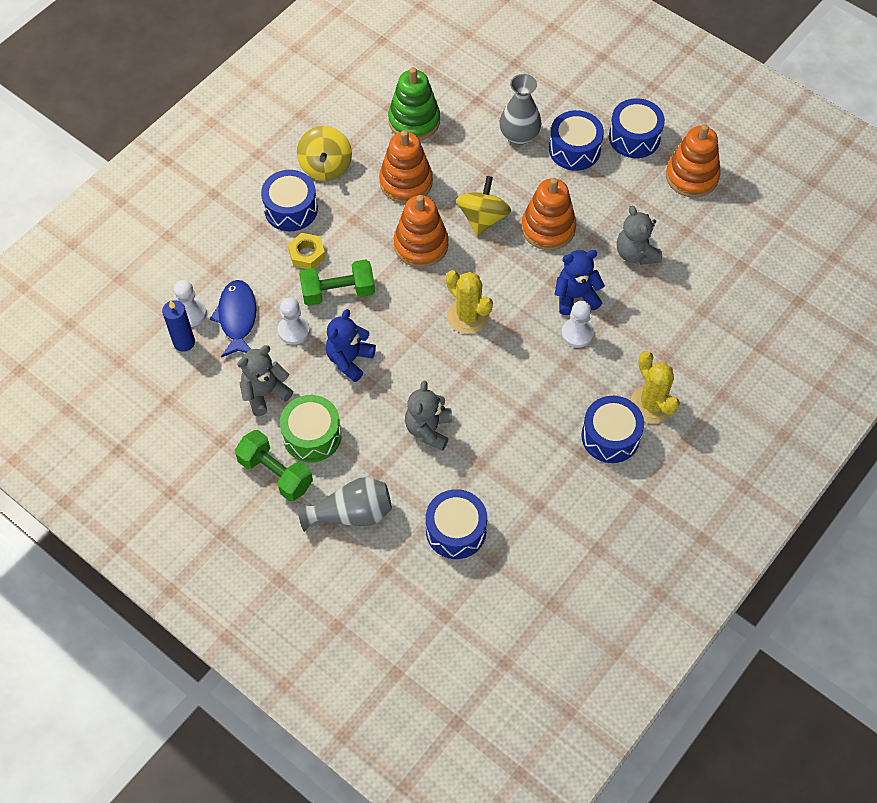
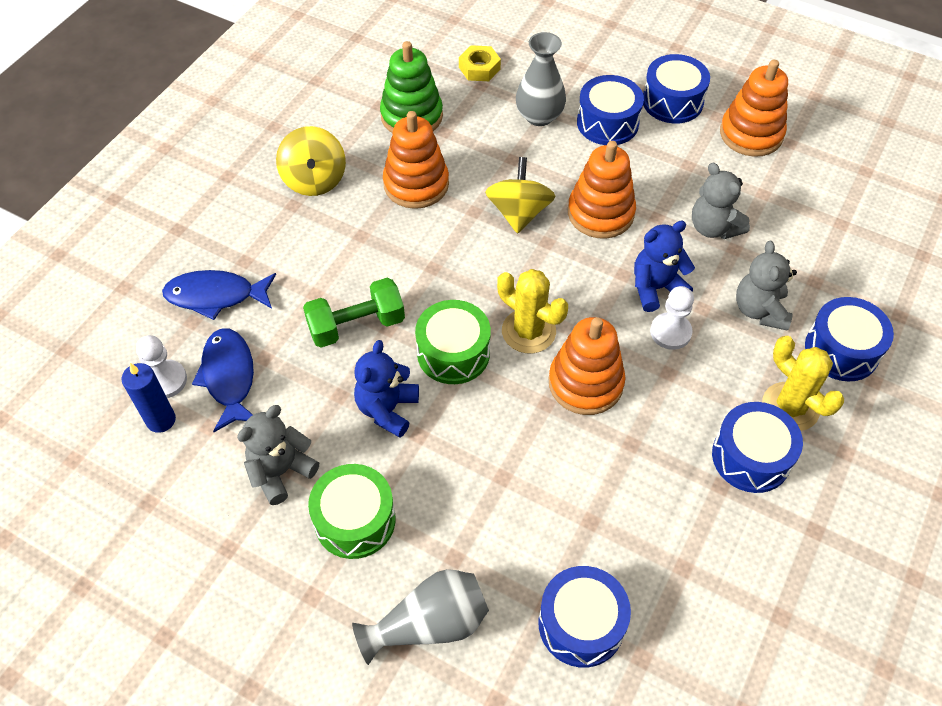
camera: 10 degrees left, 5 degrees down
(235, 253) = (215, 296): none -> blue fish
(275, 473) = (312, 583): green dumbbell -> none
(291, 209) = (279, 234): blue drum -> blue drum (841, 350)
(294, 330) = (307, 382): white pawn -> none
(307, 254) = (308, 285): yellow nut -> yellow nut (479, 68)
(407, 324) = (453, 353): none -> green drum
(421, 245) = (450, 254): orange stacking toy -> orange stacking toy (585, 383)
(428, 429) = (511, 486): grey teddy bear -> grey teddy bear (760, 310)

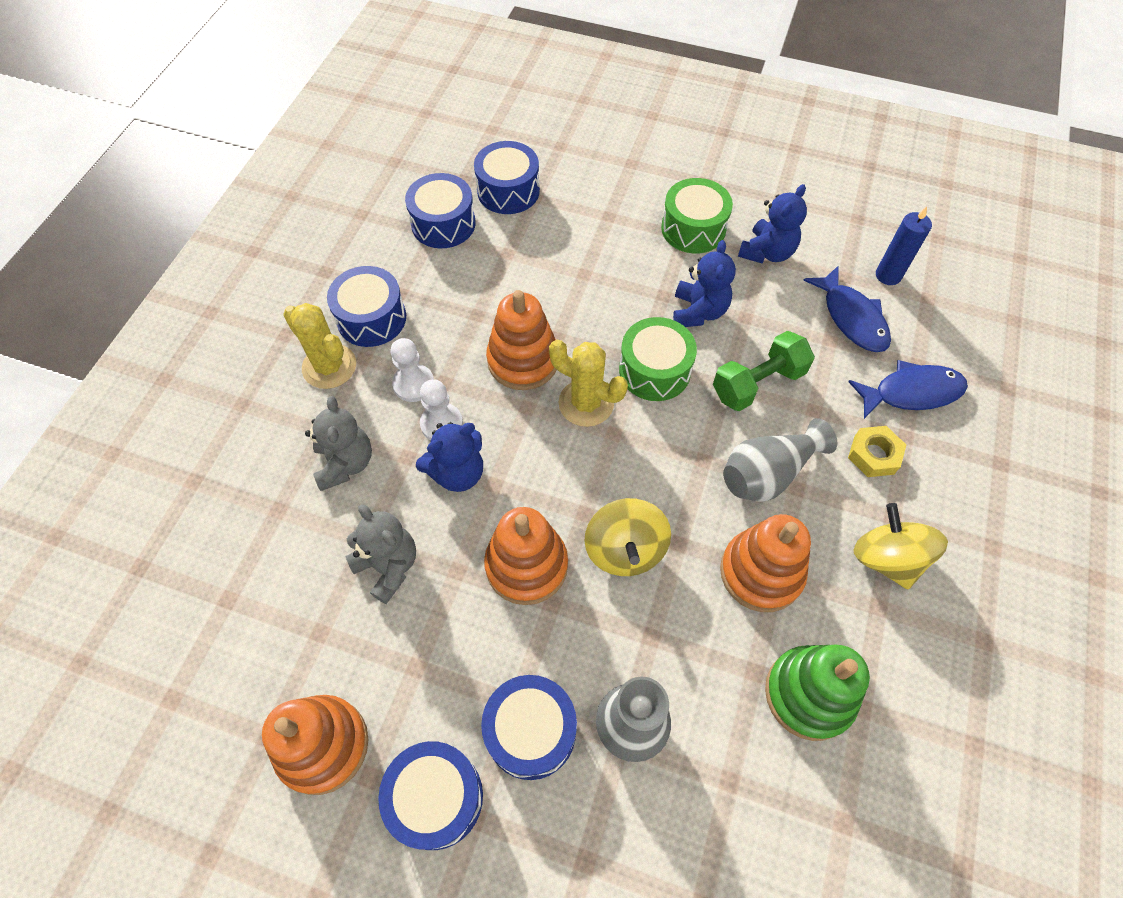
camera: 170 degrees right, 5 degrees up
(165, 380) = (906, 307): white pawn -> white pawn (413, 384)
(281, 471) = (767, 252): grey teddy bear -> blue teddy bear
(430, 624) = (616, 177): grey vase -> grey vase (767, 473)
(479, 68) = (743, 822): yellow nut -> yellow nut (873, 455)
(841, 350) = (267, 431): blue drum -> blue drum (443, 224)

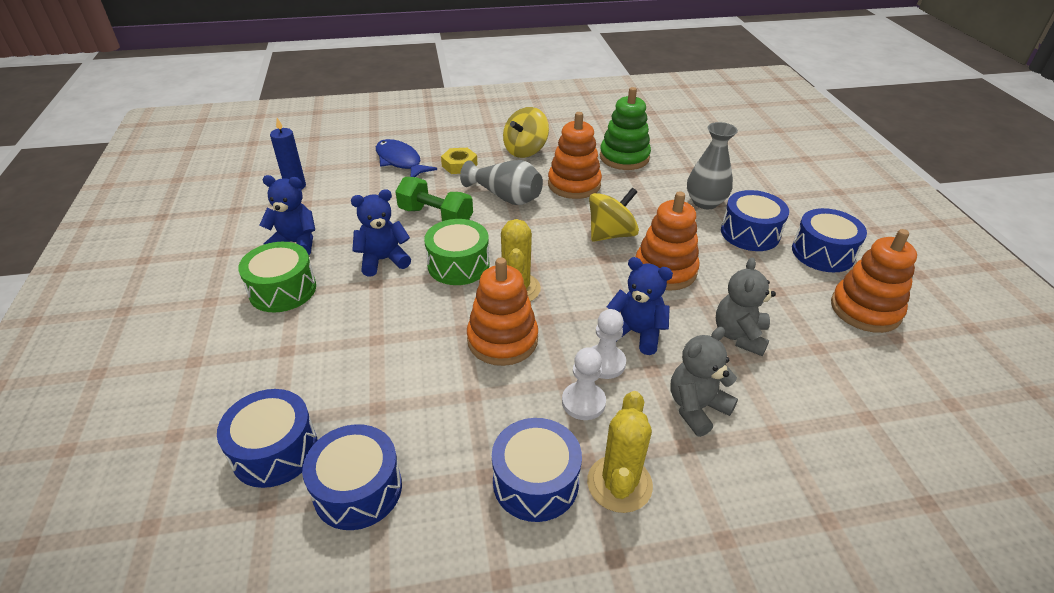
camera: 120 degrees left, 20 degrees down
(851, 318) = (347, 193): blue fish -> none

